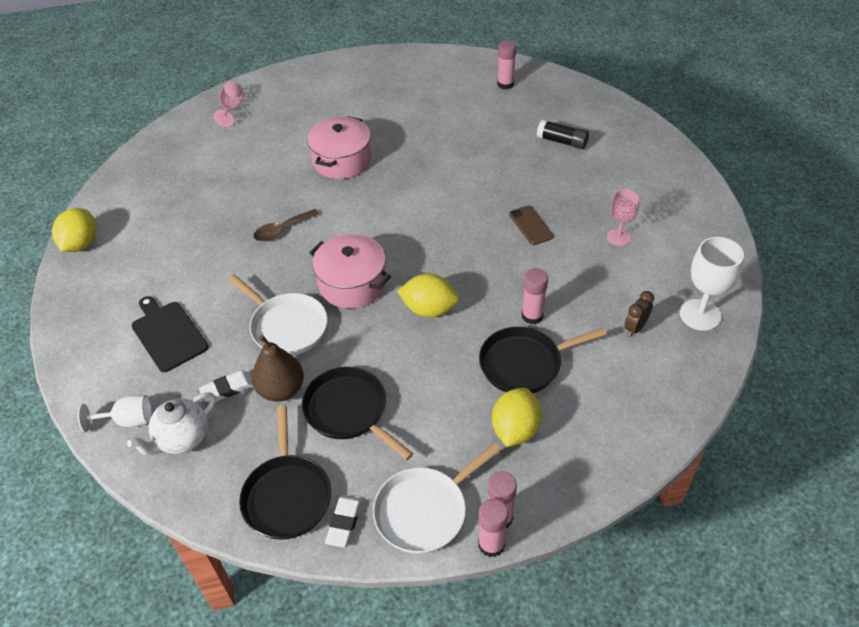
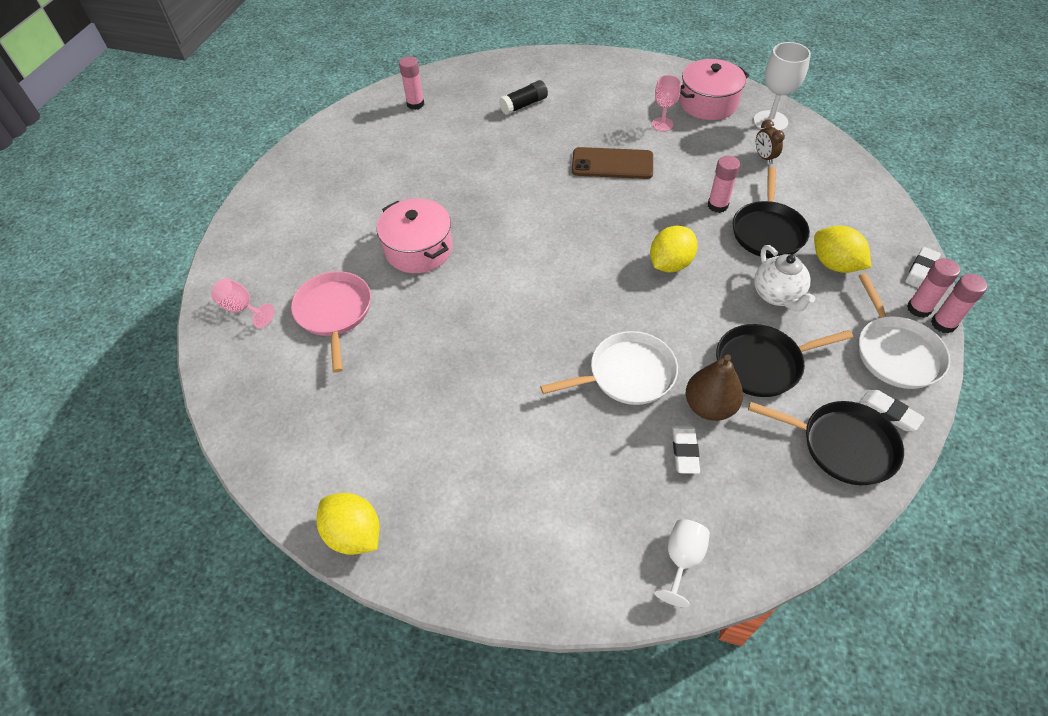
camera: 60 degrees left, 5 degrees up
(168, 334) = (573, 482): black cutting board -> none
(182, 439) = (733, 513): white teapot -> white teapot (777, 295)
(254, 150) = (334, 312): none -> pink pan
(282, 230) = (485, 331): brown spoon -> none
(352, 284) = (602, 304): pink pot -> pink pot (708, 103)
(531, 225) = (612, 164): brown phone -> brown phone, size x1.61
(559, 507) = (921, 270): none -> white eraser

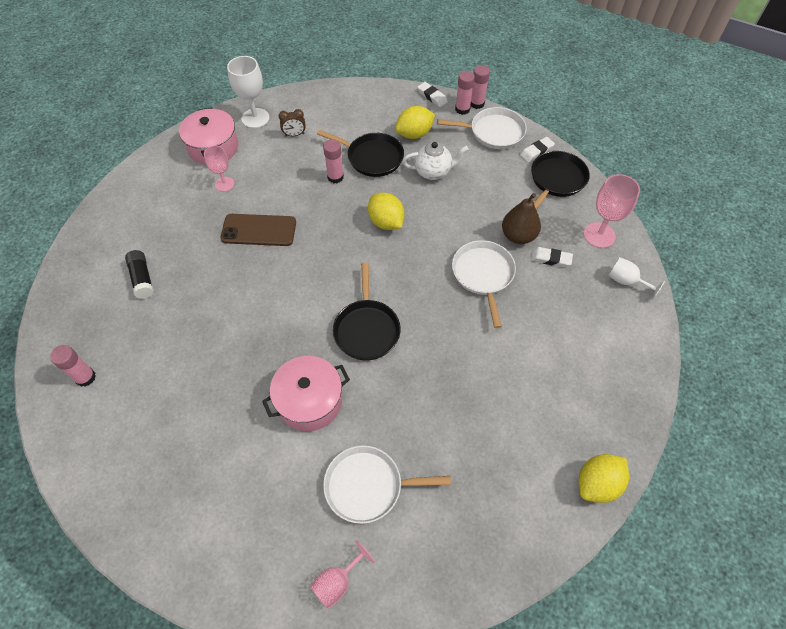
camera: 80 degrees left, 5 degrees up
(334, 312) = (368, 486): pink pan -> white pan
(612, 164) = (259, 230): brown phone -> brown phone turned 75 degrees clockwise
(758, 515) = (599, 235): none -> pink goblet
(762, 364) = (489, 198): black pan -> black pan (367, 329)

